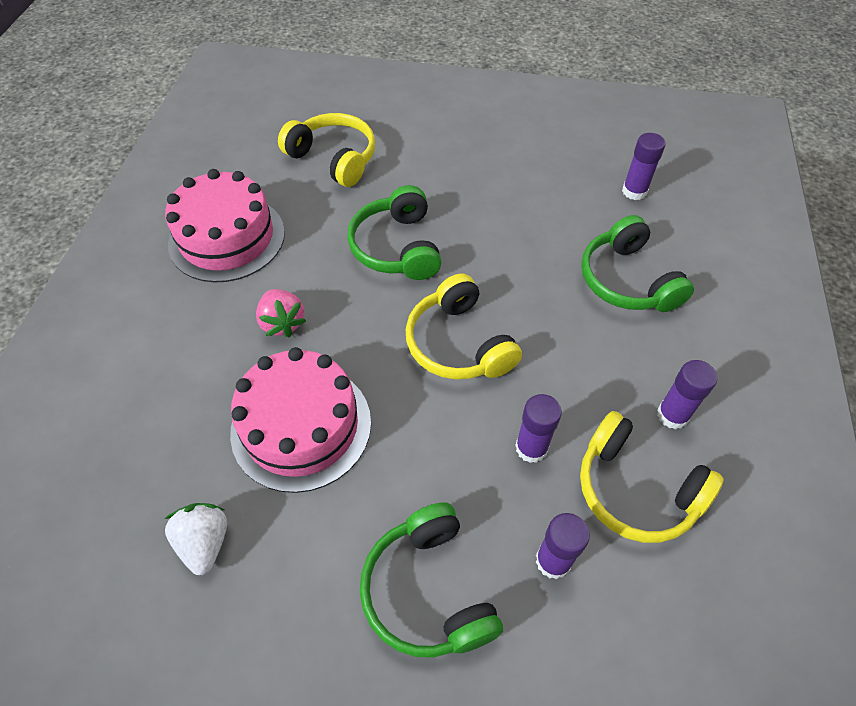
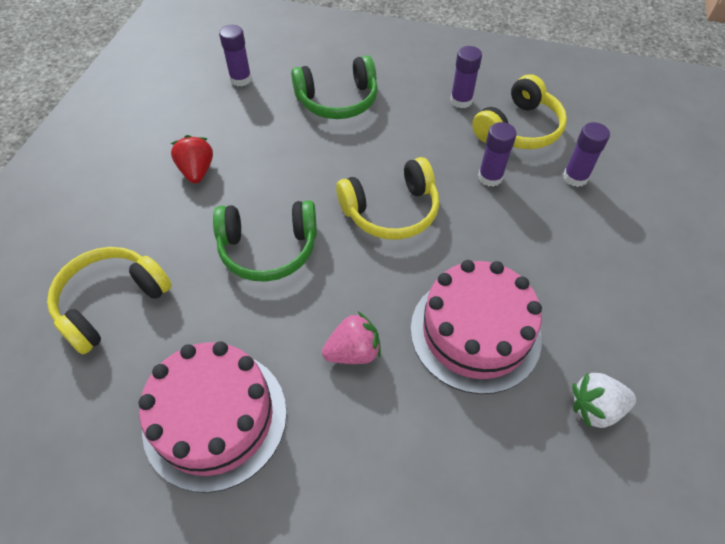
camera: 85 degrees left, 0 degrees up
(428, 591) = (608, 248): green headphones -> none
(487, 181) = (197, 171): none -> red strawberry

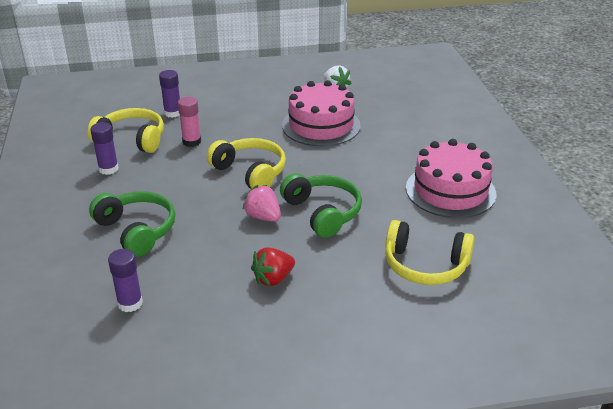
camera: 115 degrees left, 20 degrees down
(353, 352) = (368, 158): pink strawberry -> pink strawberry (263, 217)
(490, 177) = (191, 142): purple glue stick -> pink glue stick

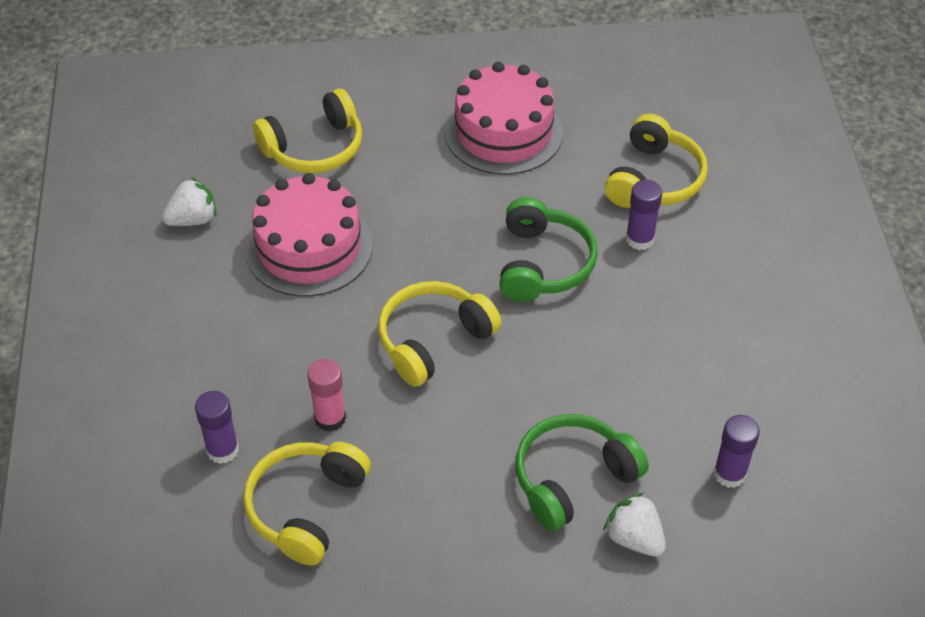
camera: 85 degrees left, 15 degrees up
(85, 257) = (634, 538): none -> white strawberry
(108, 169) = (399, 534): purple glue stick -> purple glue stick (639, 239)
(263, 217) = (549, 328): pink strawberry -> none
(273, 279) = (679, 322): red strawberry -> none
(322, 212) = (543, 264): green headphones -> green headphones turned 120 degrees clockwise
(406, 120) = (314, 148): none -> yellow headphones

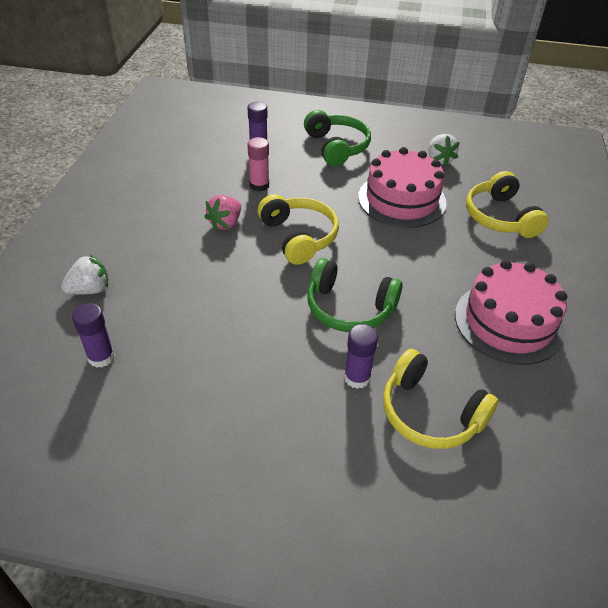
camera: 105 degrees right, 5 degrees down
(306, 507) = (204, 168): yellow headphones -> none
(436, 432) = (225, 223): none -> pink strawberry
(573, 478) = (153, 273): green headphones -> green headphones (337, 147)

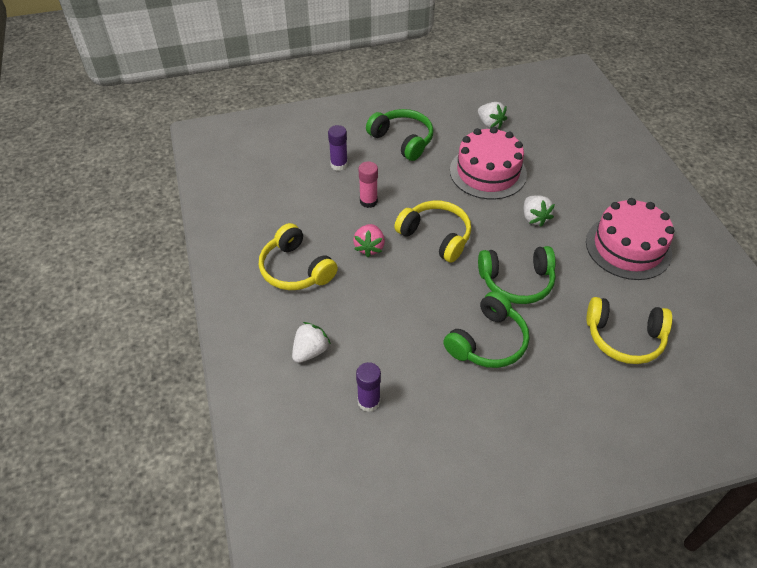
camera: 25 degrees left, 5 degrees up
(269, 352) = (488, 342): none -> green headphones
(357, 377) = (560, 334): purple glue stick -> none
(419, 256) = (534, 218): none -> white strawberry
(500, 217) = (567, 161): yellow headphones -> yellow headphones (296, 269)

